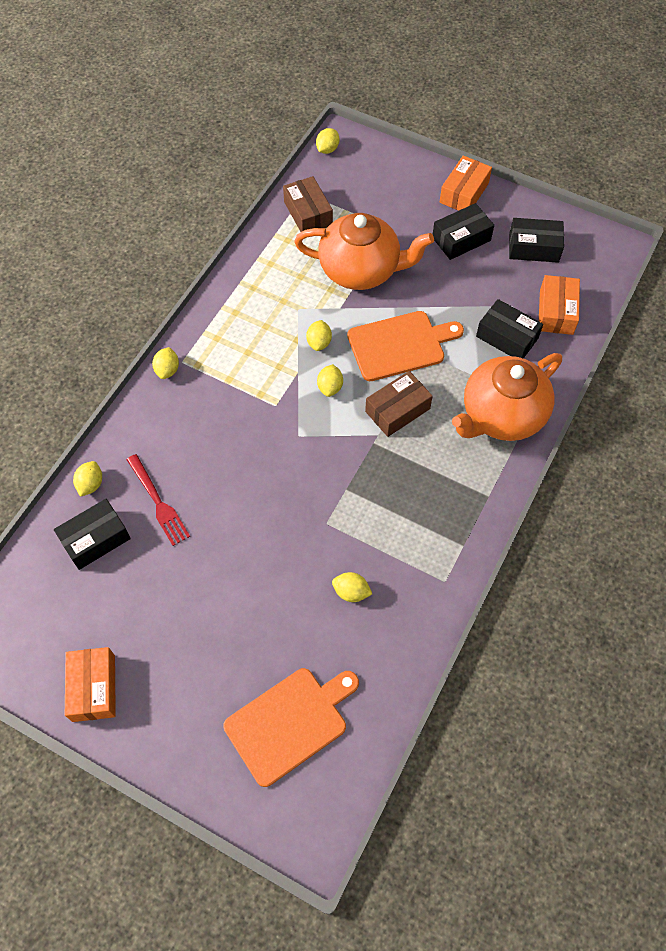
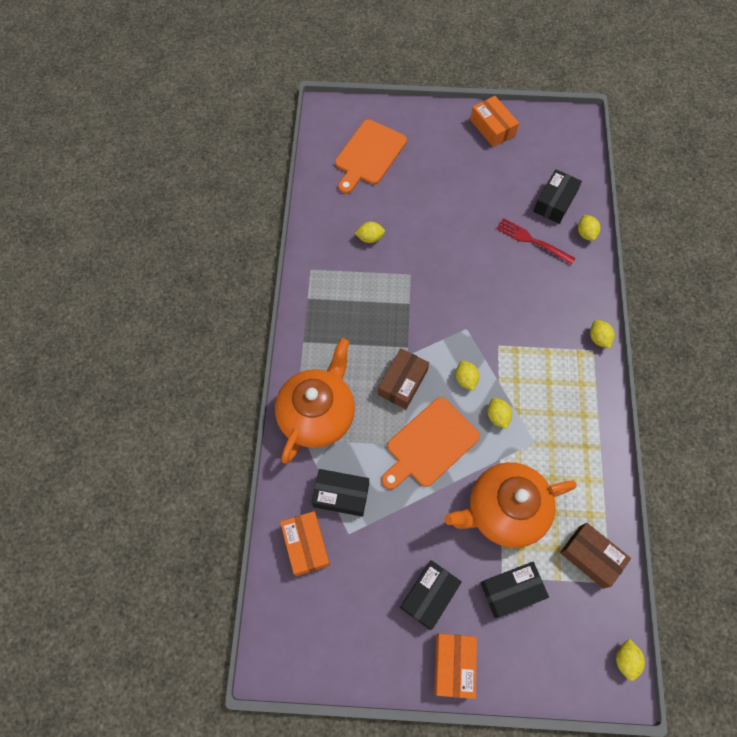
camera: 155 degrees right, 5 degrees up
(533, 248) = (354, 618): black box -> black box (511, 590)

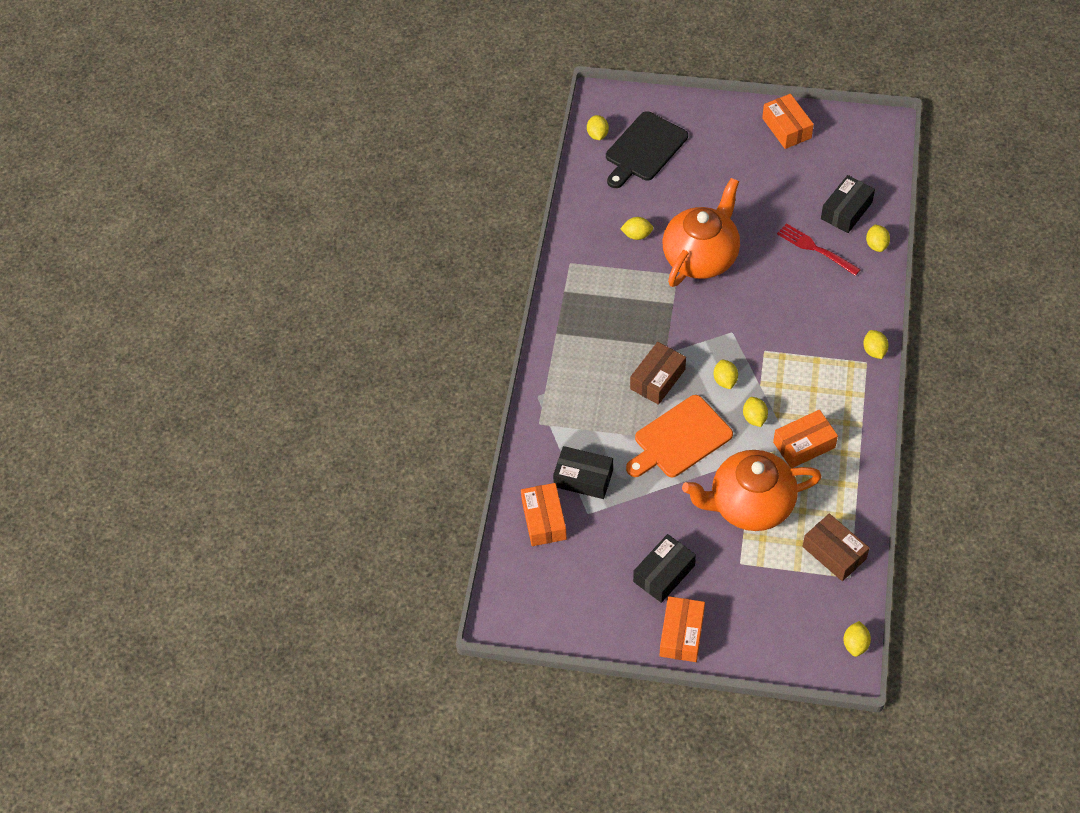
camera: 10 degrees right, 10 degrees down
(318, 414) = (566, 402): orange teapot -> orange teapot (701, 257)
(326, 144) = (597, 135): none -> yellow lemon
(369, 155) = (644, 149): orange cutting board -> black cutting board
(511, 590) = (748, 576): black box -> none
(547, 441) = (804, 445): none -> orange box

